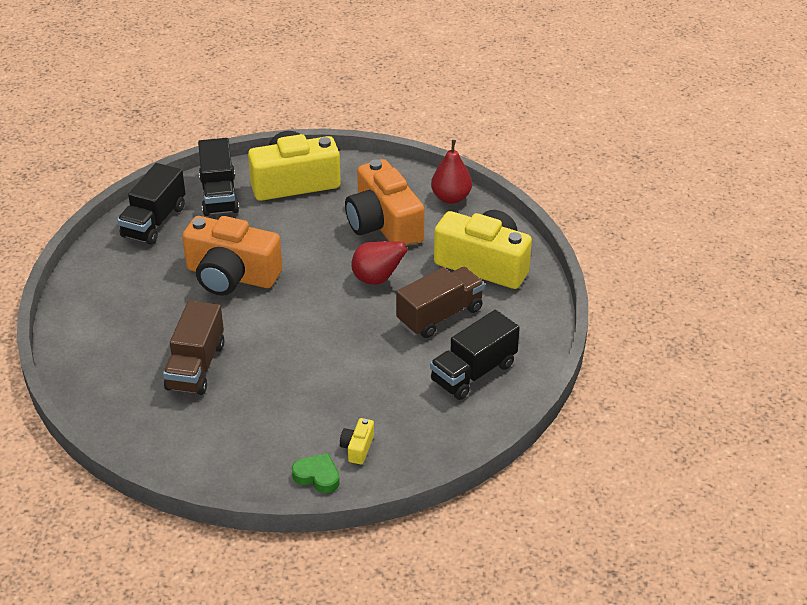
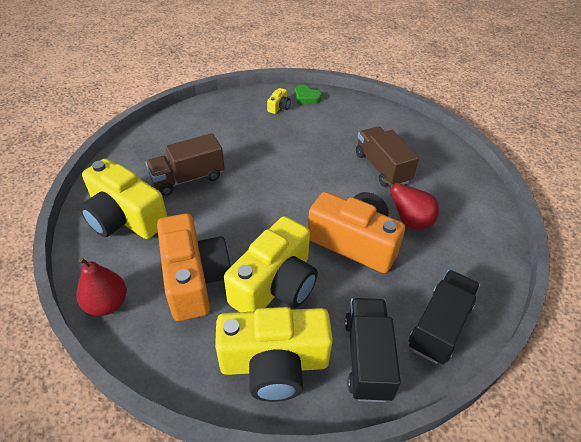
camera: 170 degrees left, 5 degrees up
(196, 366) = (382, 168): brown truck -> brown truck turned 45 degrees counterclockwise
(306, 230) = (275, 285): none -> yellow camera
(377, 279) = (224, 218): red pear -> red pear (410, 222)
(473, 372) = (186, 136): black truck -> none

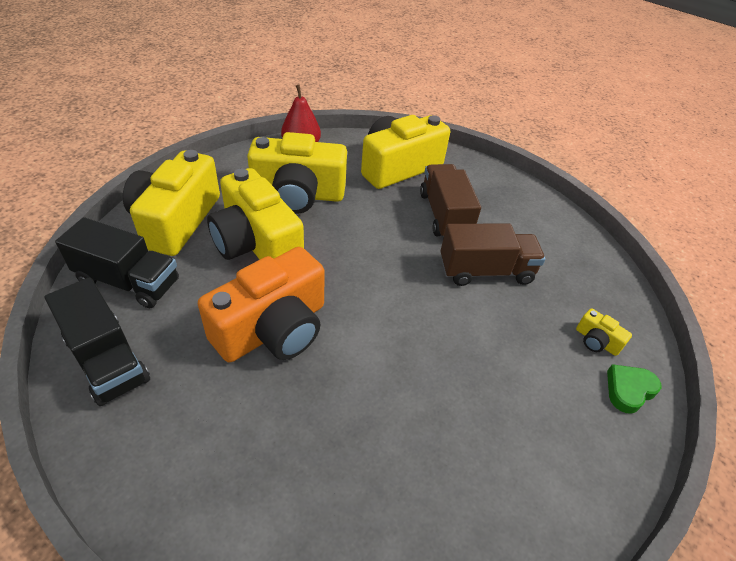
camera: 105 degrees right, 0 degrees up
(194, 279) = (298, 194): orange camera -> yellow camera
(382, 168) = (404, 428): brown truck -> brown truck (485, 271)
(410, 222) = (273, 411): red pear -> none

